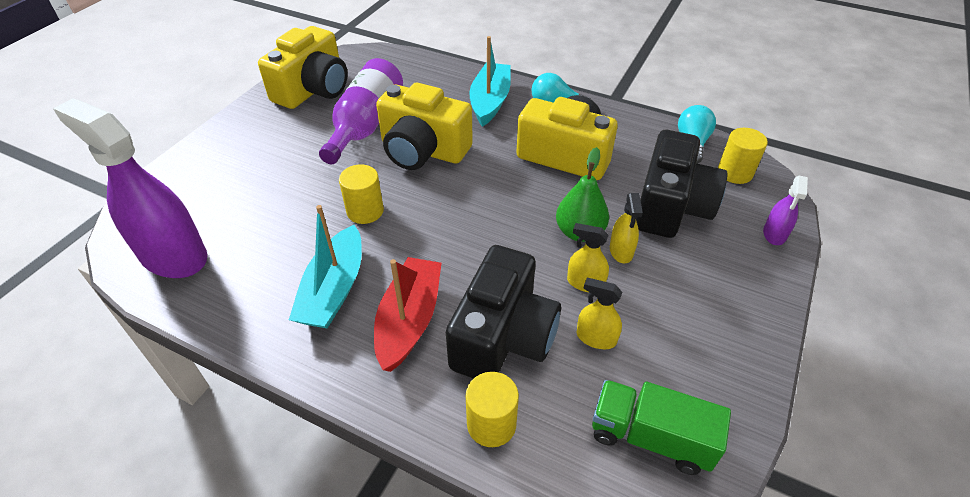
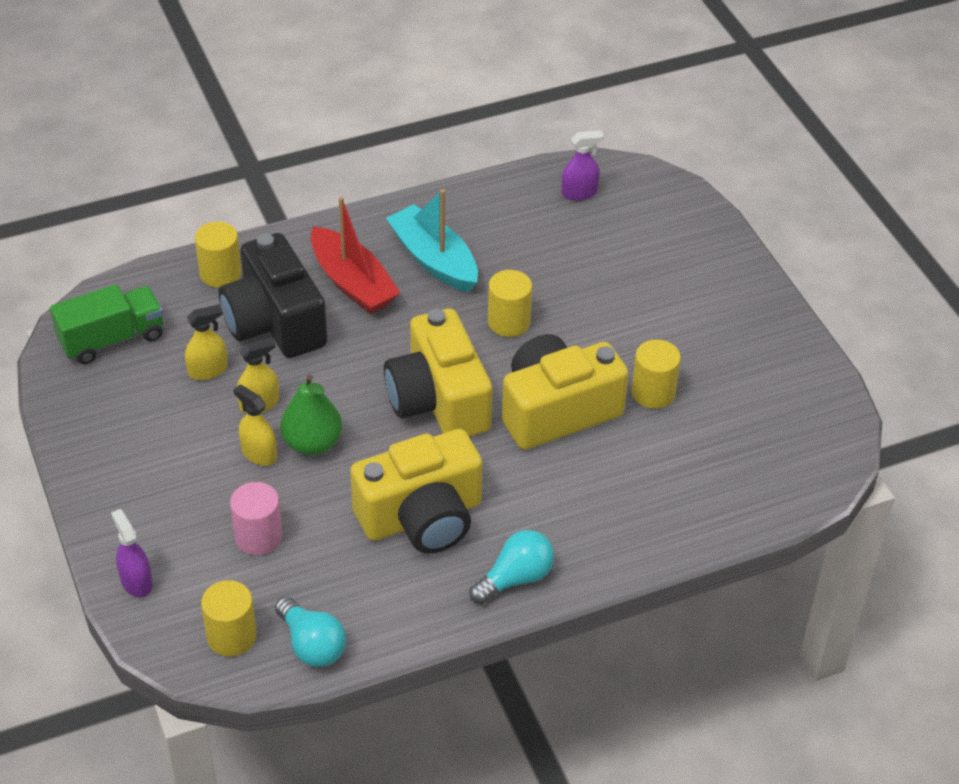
camera: 130 degrees right, 0 degrees up
(173, 256) = (579, 193): purple spray bottle -> purple spray bottle, size x0.44
(313, 90) = (775, 386): yellow camera -> yellow camera (438, 400)
(366, 125) = (653, 392): purple bottle -> yellow cylinder
(490, 101) = (588, 523): turquoise boat -> none
(671, 206) = (258, 537): black camera -> pink cylinder

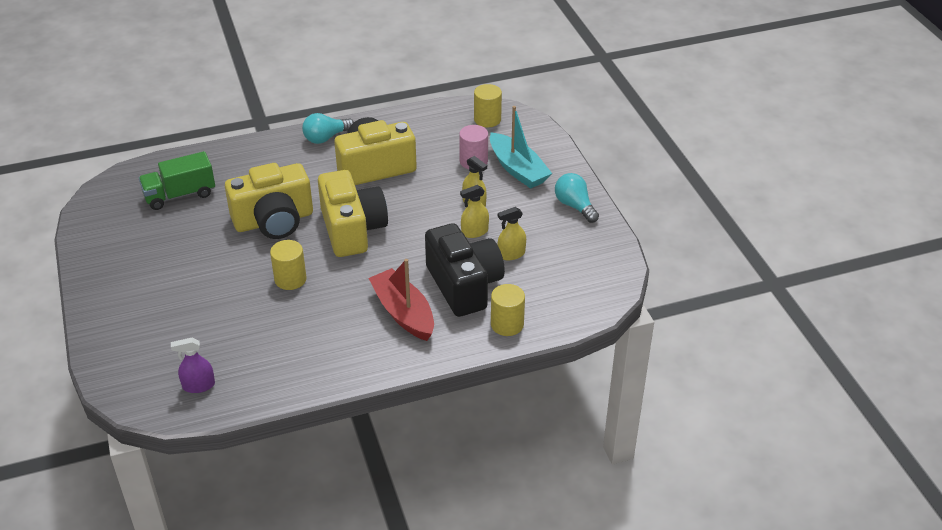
camera: 175 degrees left, 5 degrees down
(112, 339) = (583, 278): green truck -> green truck (180, 195)
(136, 581) = (543, 144): purple spray bottle -> none
(312, 443) = (439, 208): green pear -> none
(312, 645) = (444, 115): turquoise light bulb -> turquoise light bulb (575, 206)
(434, 260) = (337, 329): turquoise boat -> turquoise boat (518, 169)
(653, 392) = (204, 229): yellow cylinder -> none

